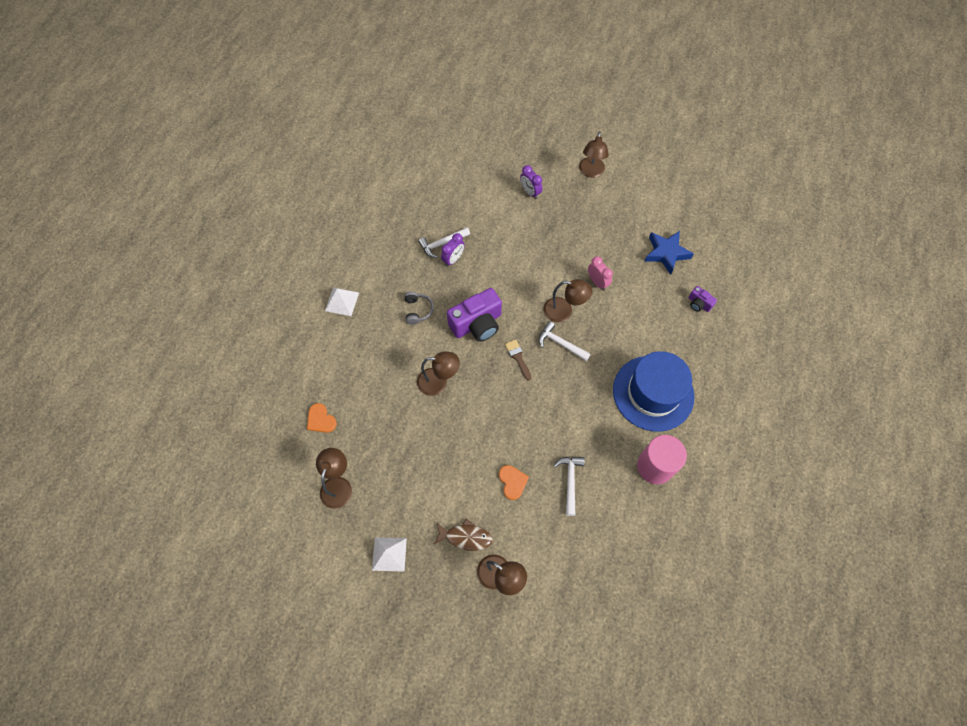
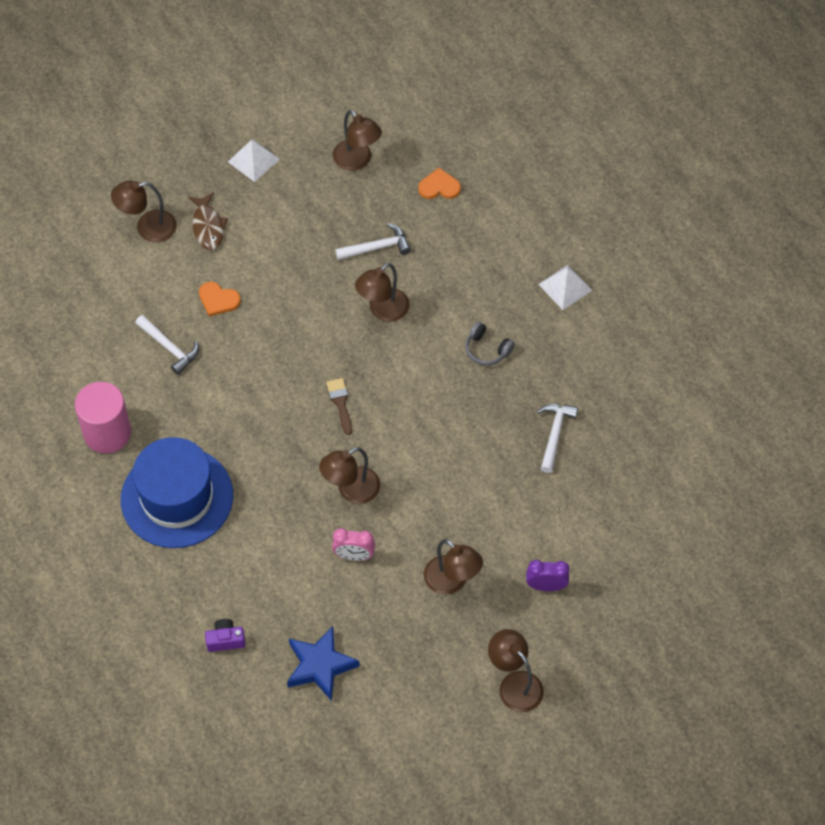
camera: 130 degrees right, 5 degrees down
(453, 259) = (522, 430): purple clock -> none
(465, 537) = (208, 226): brown fish -> brown fish turned 60 degrees counterclockwise
(477, 324) = (416, 394): purple camera -> none
(518, 357) = (340, 402): brown brush -> brown brush turned 120 degrees counterclockwise
(560, 343) = (317, 455): white hammer -> white hammer (377, 247)
(567, 231) = (452, 582): none -> brown lamp

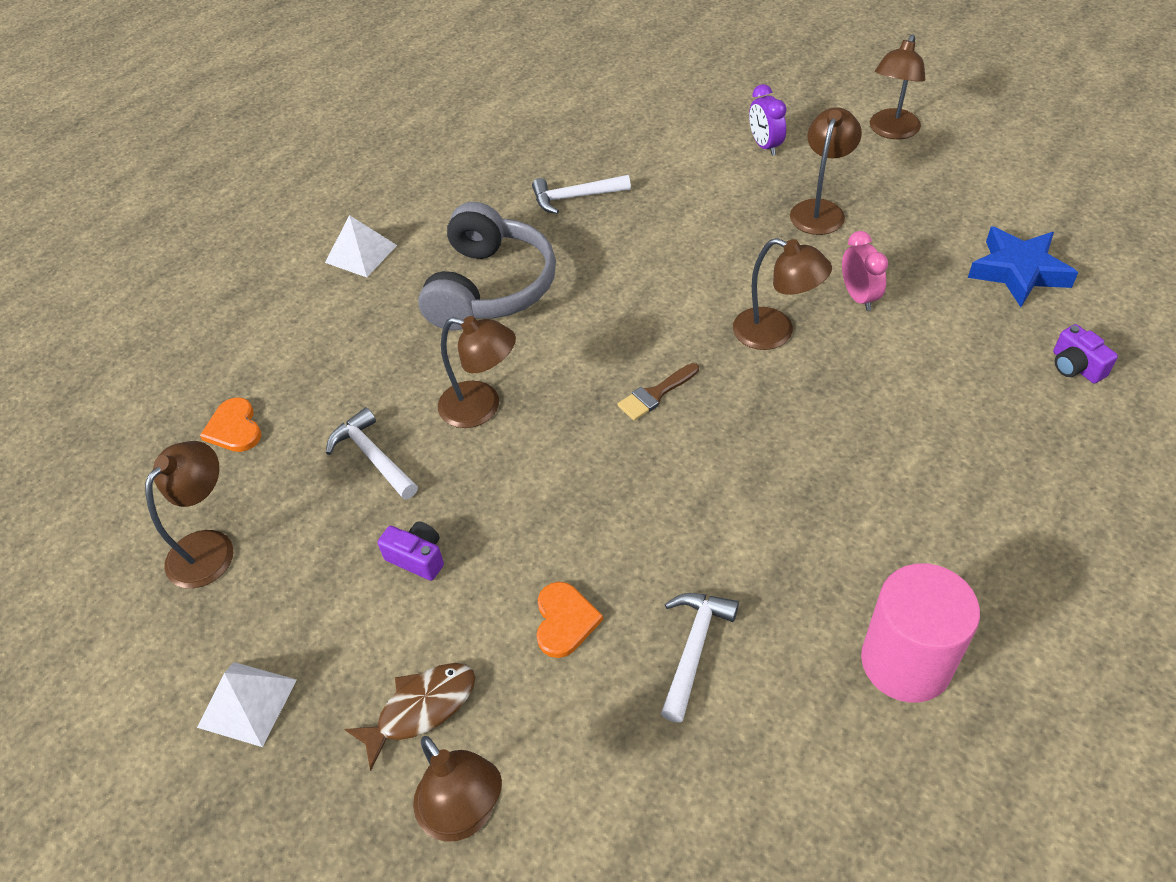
camera: 110 degrees left, 10 degrees down
(177, 497) = (934, 512): blue hat -> none
(294, 249) = (417, 558): none -> purple camera
(487, 349) = (490, 287): grey headphones -> grey headphones, size x2.17

